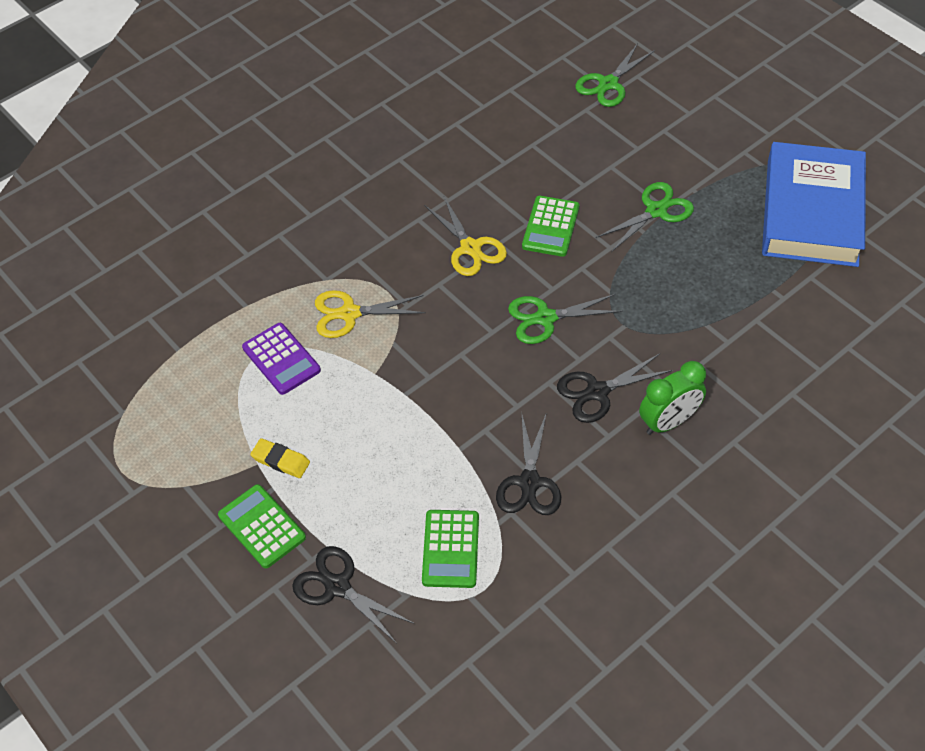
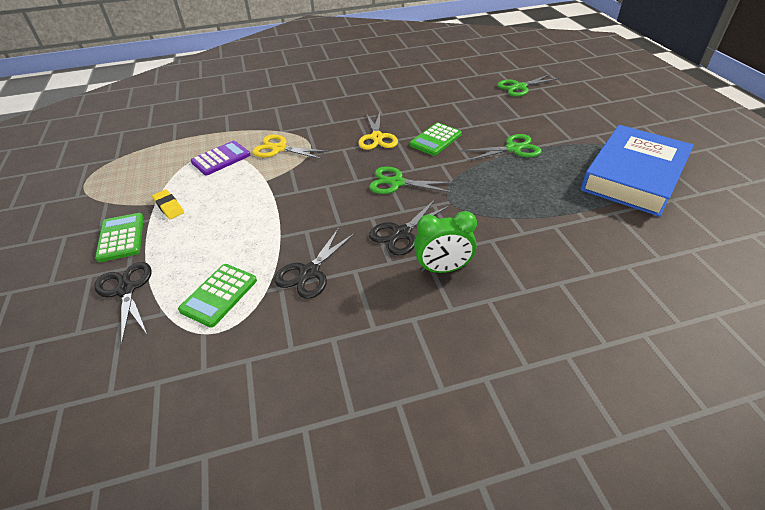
camera: 25 degrees right, 10 degrees down
(281, 359) = (221, 159): purple calculator -> purple calculator turned 120 degrees counterclockwise
(597, 392) = (401, 233): black scissors -> black scissors turned 45 degrees counterclockwise

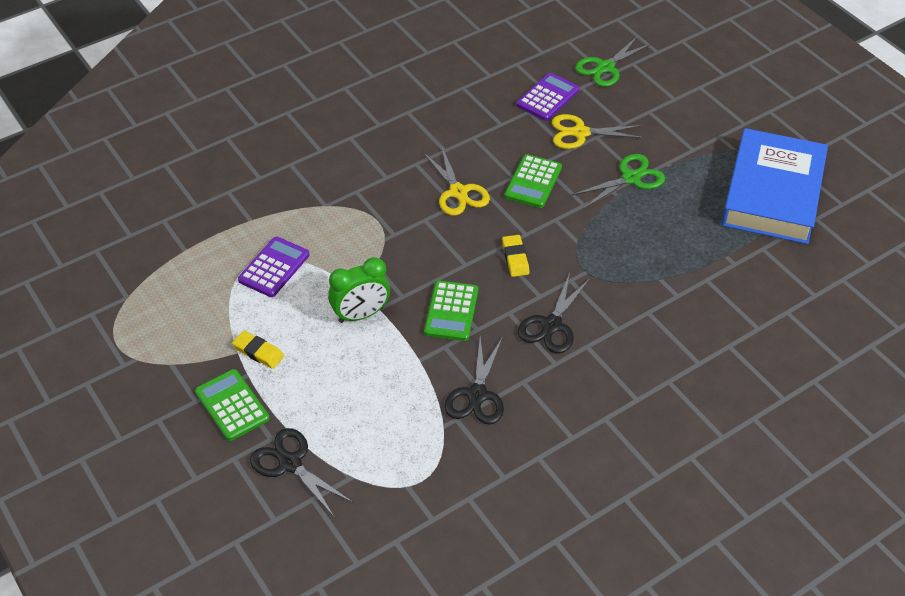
camera: 20 degrees left, 5 degrees up
(219, 295) = (396, 443): green calculator -> green calculator (451, 311)
(279, 149) = (341, 236): yellow scissors -> yellow scissors (580, 133)
(396, 183) = (515, 258): green scissors -> yellow eraser
(443, 269) = (612, 358): green clock -> green clock (361, 314)
(470, 97) = (547, 97): none -> purple calculator

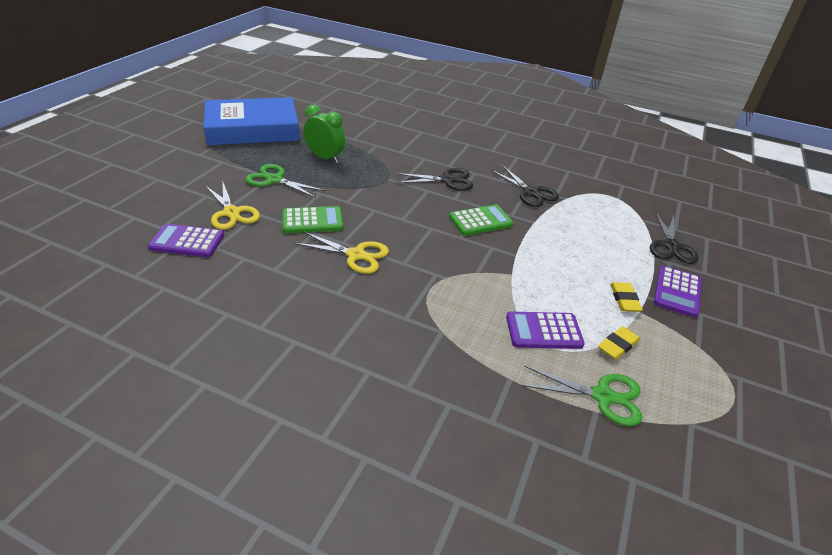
camera: 125 degrees left, 10 degrees down
(232, 405) = (677, 292): green calculator -> purple calculator
(361, 314) = (531, 261): green clock -> green clock (325, 158)
(458, 192) = (356, 255): yellow scissors -> yellow scissors turned 75 degrees clockwise
(477, 395) = (531, 192): black scissors -> black scissors turned 75 degrees clockwise
(515, 258) = (403, 208): yellow eraser -> yellow eraser (617, 345)
(605, 67) = (122, 220): green scissors -> green scissors (602, 396)

